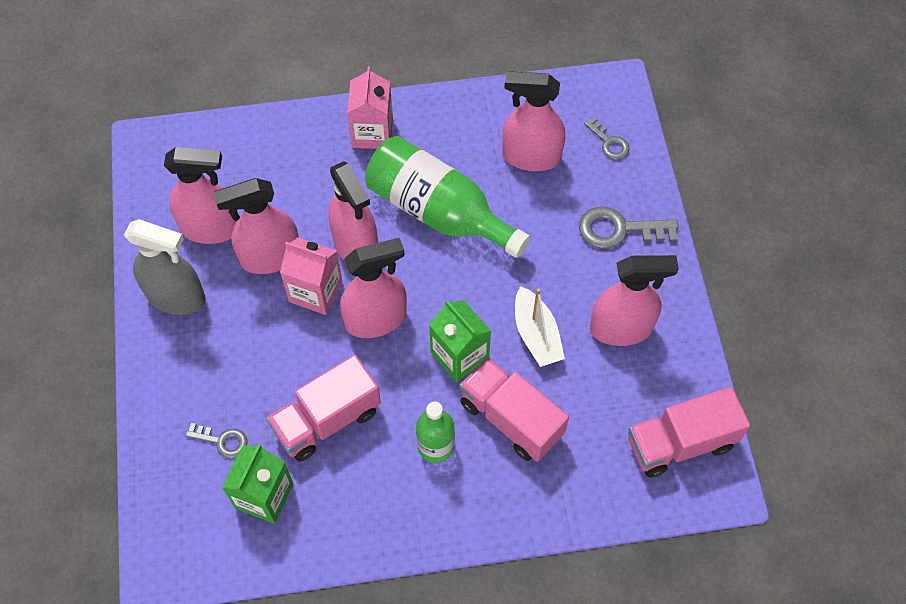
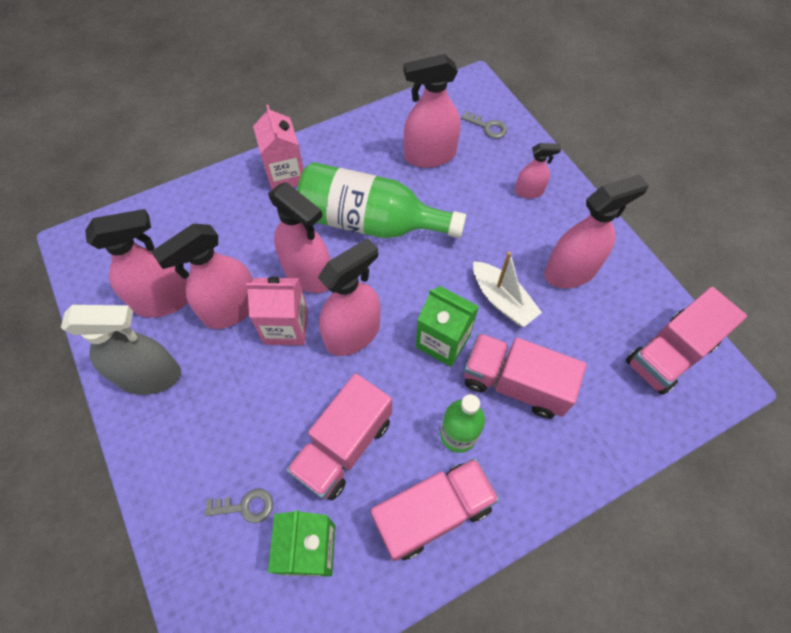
camera: 20 degrees left, 0 degrees up
(383, 504) = (432, 512): none -> pink truck
(619, 229) = (529, 191): grey key -> pink spray bottle

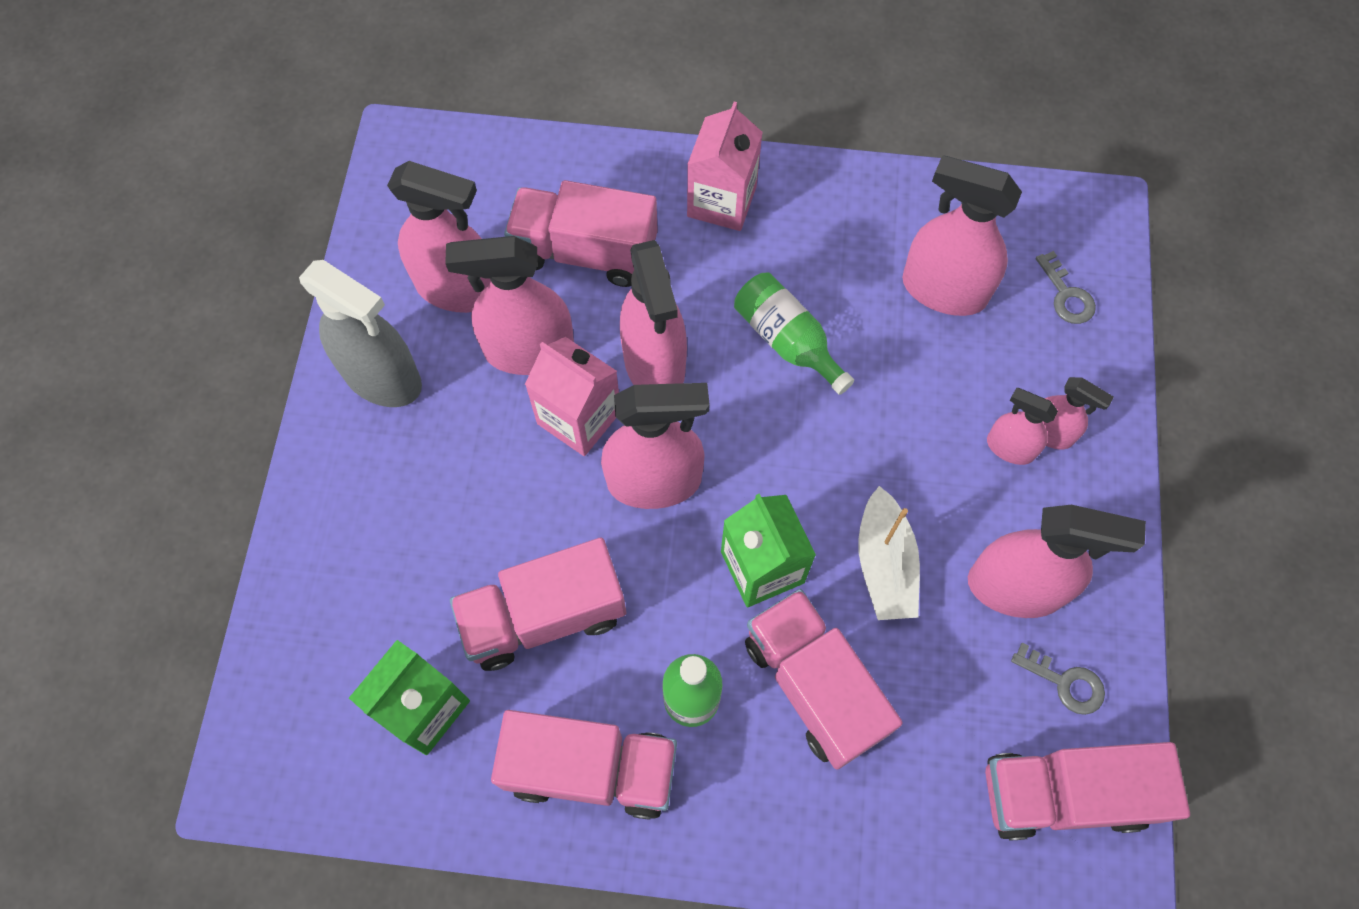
camera: 35 degrees right, 5 degrees up
(227, 240) = (585, 252): none -> pink truck
(245, 506) = (387, 608): grey key -> grey key (1065, 682)
(370, 222) = (787, 340): green bottle -> green bottle, size x0.55
(517, 209) = (1010, 448): none -> pink spray bottle

